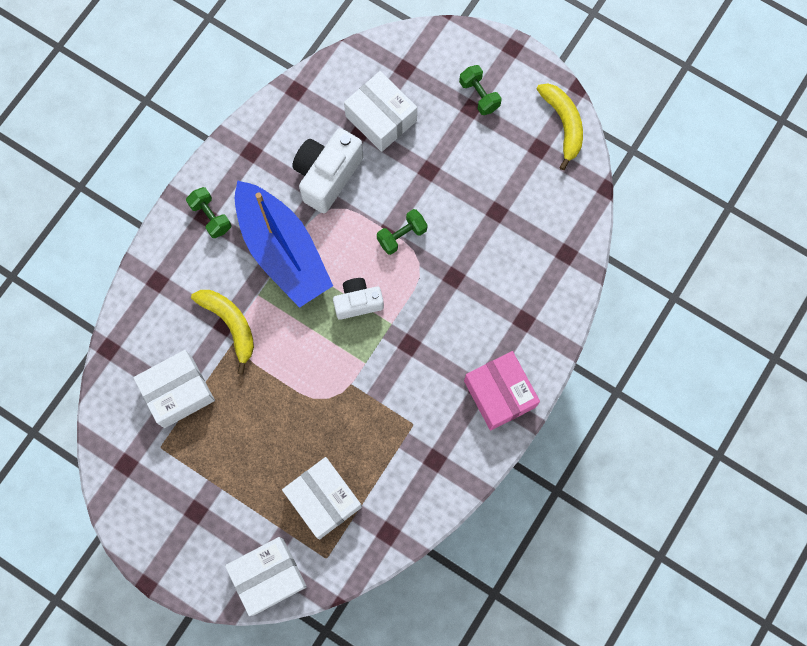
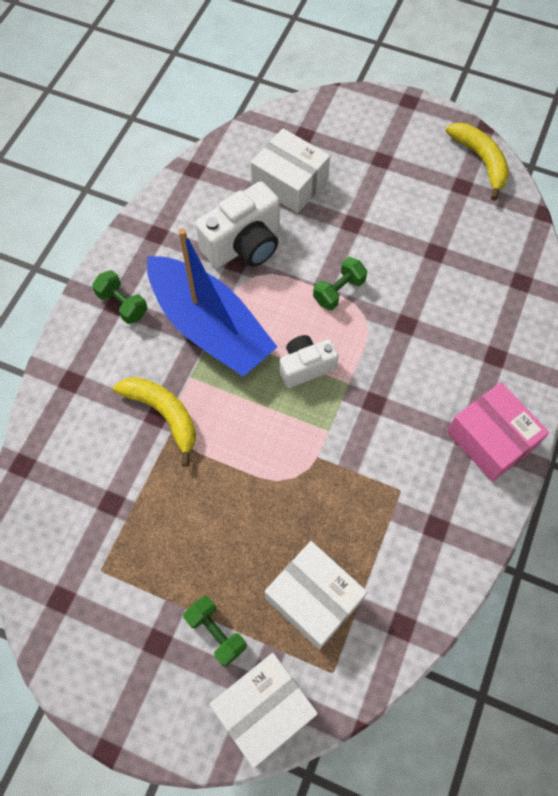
camera: 10 degrees left, 10 degrees down
(178, 392) = (113, 501): white box -> none
(327, 176) = (244, 245): white camera -> white camera turned 150 degrees counterclockwise
(479, 95) = (387, 147): green dumbbell -> green dumbbell (216, 633)

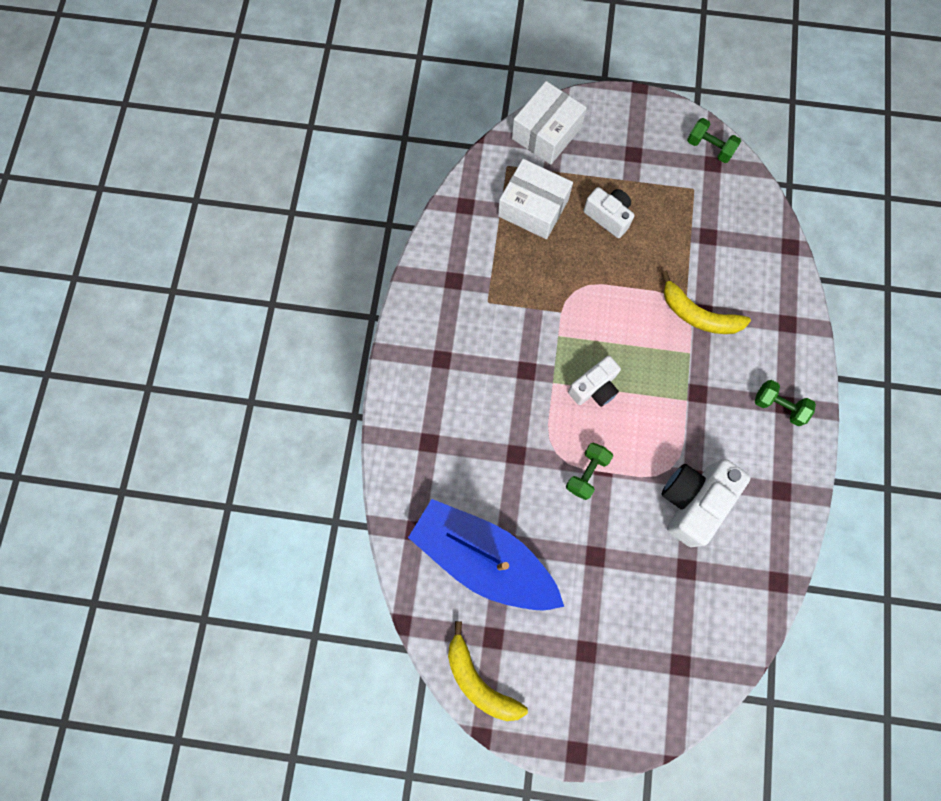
camera: 165 degrees right, 10 degrees up
(210, 327) = (691, 404): blue boat -> blue boat (483, 558)
(216, 633) = (595, 170): green dumbbell -> green dumbbell (709, 148)
(222, 560) = (608, 217): none -> white camera
(290, 182) = (674, 592): white box -> none
(491, 439) = (421, 363): pink box -> none

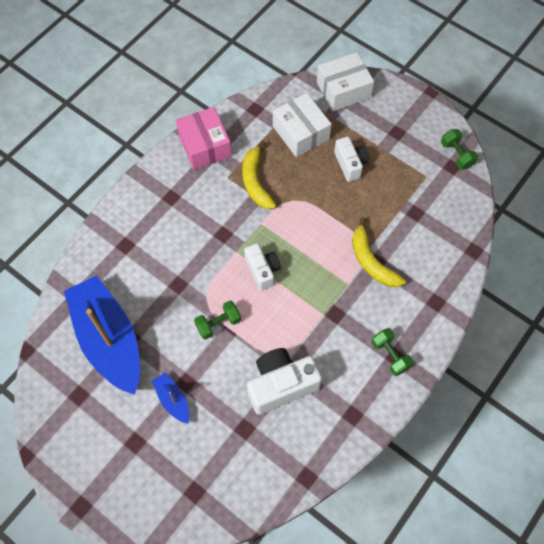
camera: 30 degrees right, 10 degrees down
(439, 279) = (205, 146): none -> pink box
(479, 680) = (49, 417): yellow banana -> yellow banana (255, 181)
(594, 388) = (262, 270): white camera -> white camera turned 105 degrees counterclockwise
(595, 583) = (173, 400): none -> blue boat

